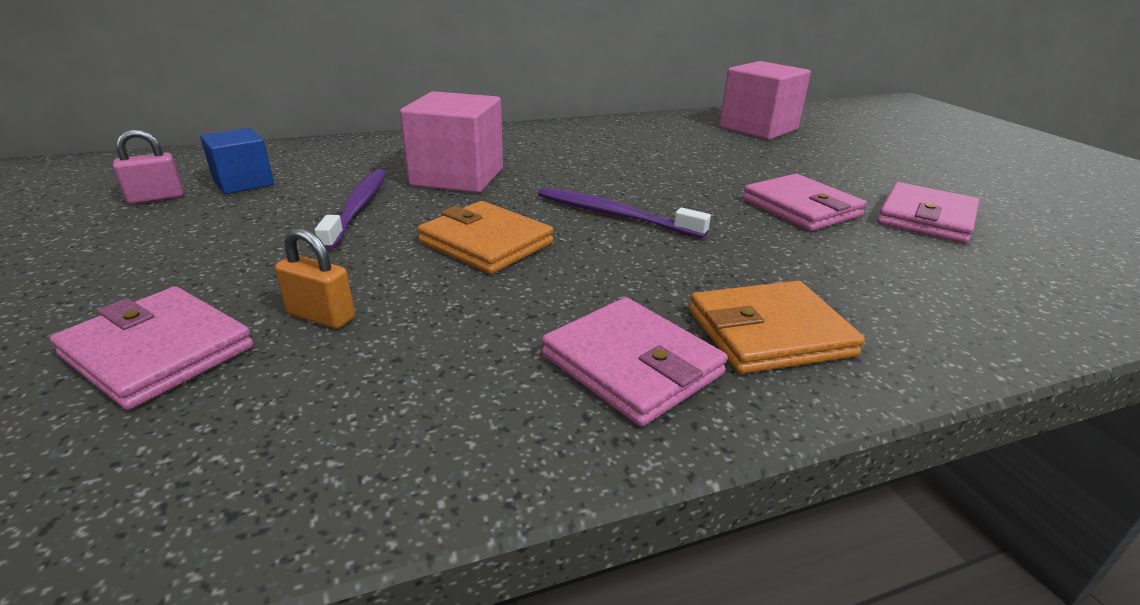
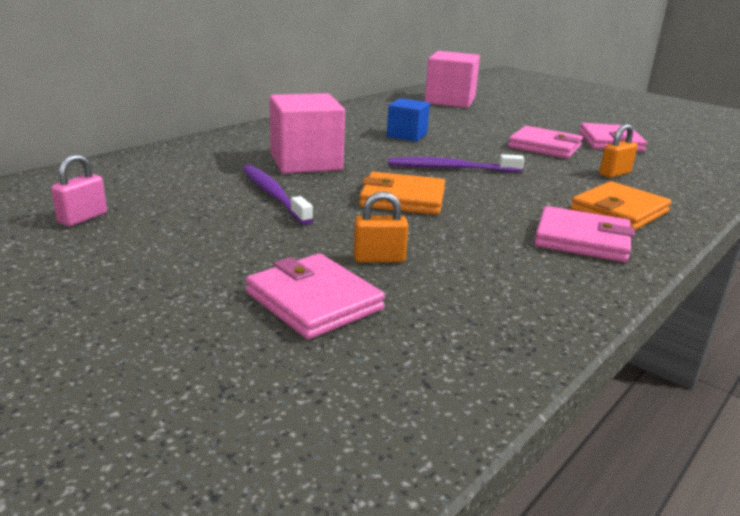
camera: 30 degrees left, 5 degrees down
(158, 351) = (314, 301): pink wallet -> pink wallet turned 45 degrees clockwise
(243, 183) = (139, 194): blue cube -> blue cube (407, 135)
(857, 269) = (615, 173): none -> orange padlock

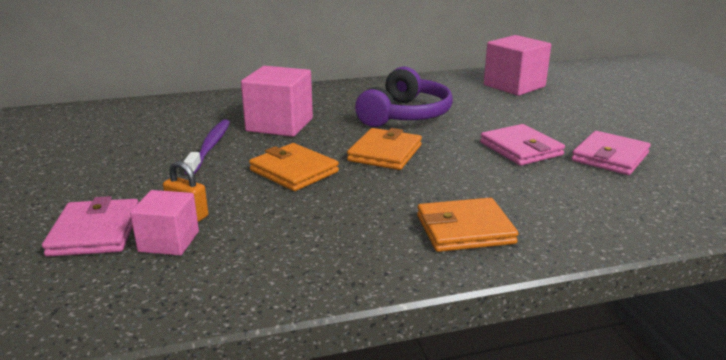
camera: 35 degrees right, 0 degrees up
(83, 218) = (78, 139): pink padlock -> none
(407, 135) = (405, 115): blue cube -> purple headphones
(410, 286) = (169, 241): none -> pink cube
(451, 168) = (385, 153): purple toothbrush -> orange wallet
(582, 239) = (372, 245): pink wallet -> none
(615, 173) = (541, 192): orange padlock -> none

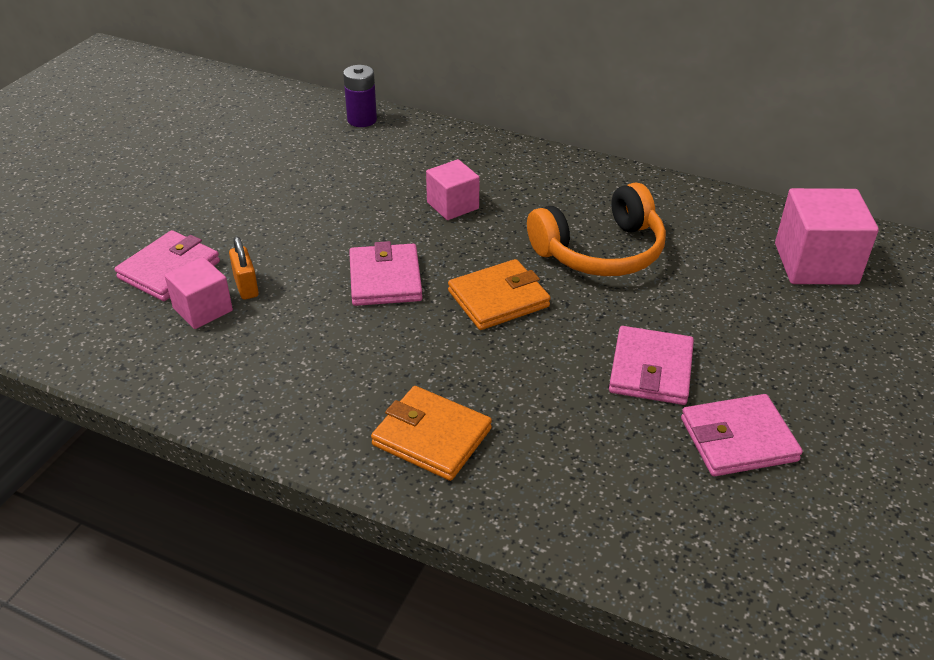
camera: 40 degrees right, 15 degrees up
(141, 107) = (362, 120): none -> purple battery
(210, 147) = (355, 208): purple toothbrush -> none
(279, 125) = (452, 205): pink cube -> pink cube, size x0.61
(294, 171) = (385, 279): orange wallet -> pink wallet
(405, 115) = (600, 251): purple headphones -> orange headphones

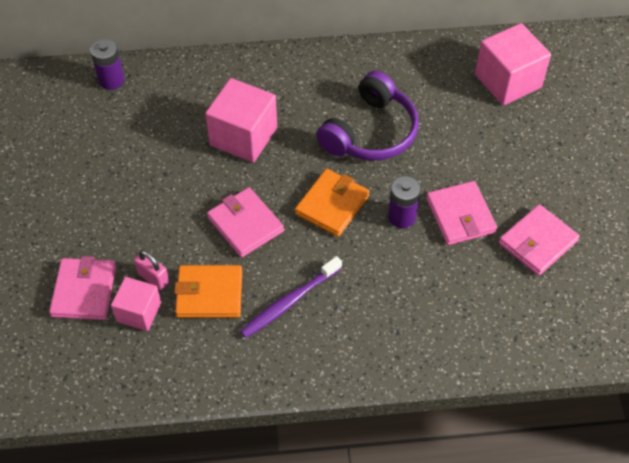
camera: 30 degrees left, 15 degrees up
(246, 287) = (153, 278): orange padlock -> pink padlock
(369, 368) = (290, 301): none -> purple toothbrush
(432, 437) = (366, 332): orange wallet -> orange wallet (209, 294)
(452, 205) = (243, 136): pink cube -> pink cube, size x1.65
(573, 342) = (402, 217): none -> purple battery
(600, 251) = (370, 132): orange headphones -> purple headphones

